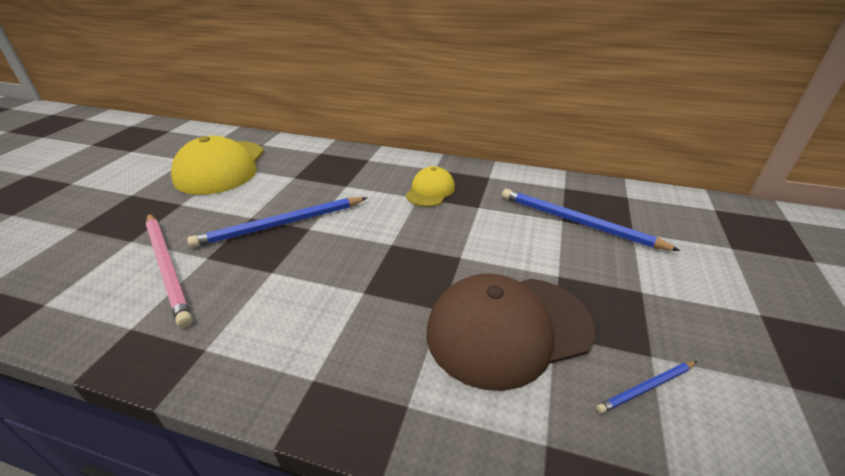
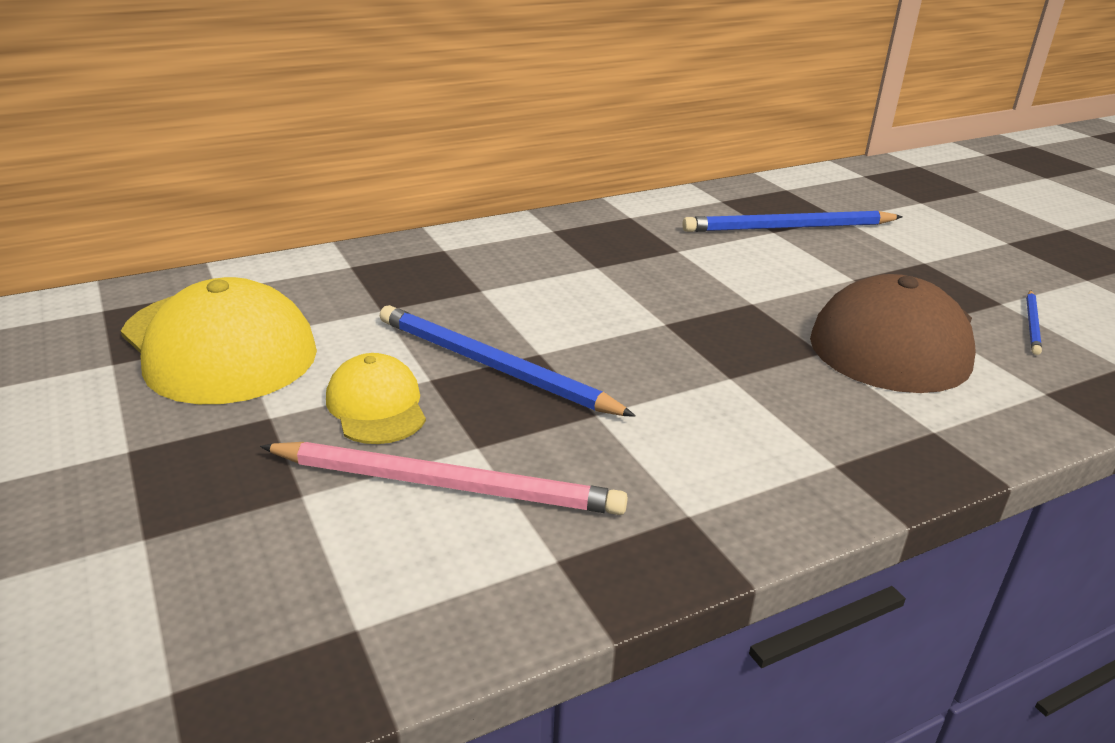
camera: 45 degrees left, 5 degrees down
(281, 224) = (493, 366): blue pencil -> blue pencil turned 105 degrees clockwise
(430, 191) = (596, 254): yellow cap -> yellow cap (376, 406)

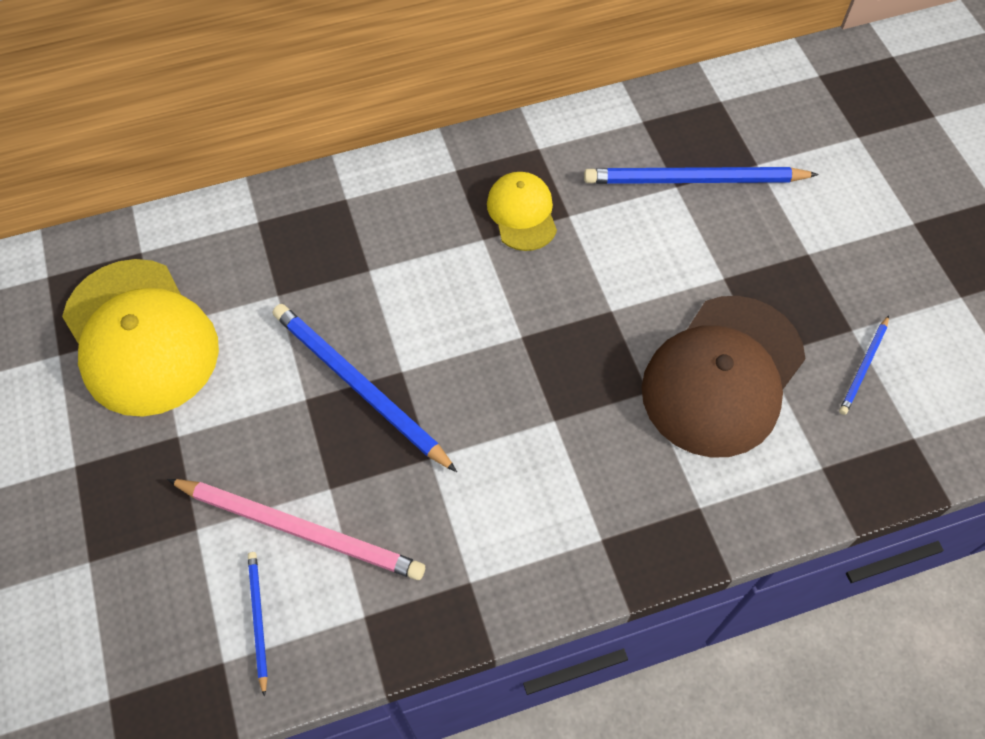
camera: 10 degrees right, 30 degrees up
(376, 406) = (259, 430): yellow cap -> yellow cap (522, 213)
(404, 576) = (258, 619): none -> blue pencil

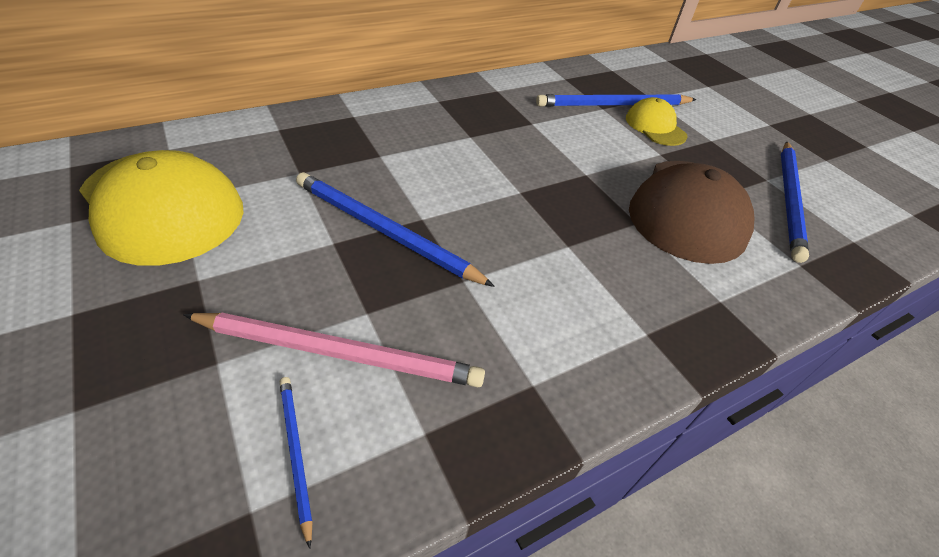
camera: 15 degrees left, 15 degrees down
(522, 213) = (496, 122): yellow cap -> yellow cap (655, 127)
(863, 367) = (789, 200): blue pencil -> blue pencil, size x2.02

